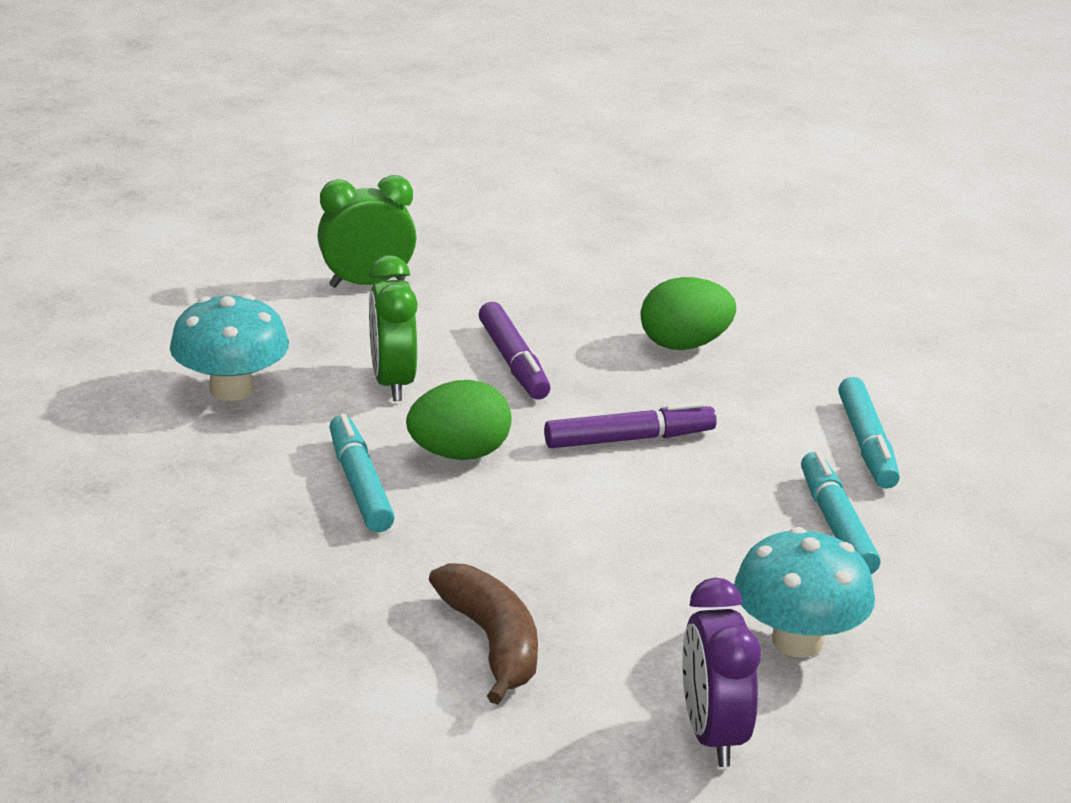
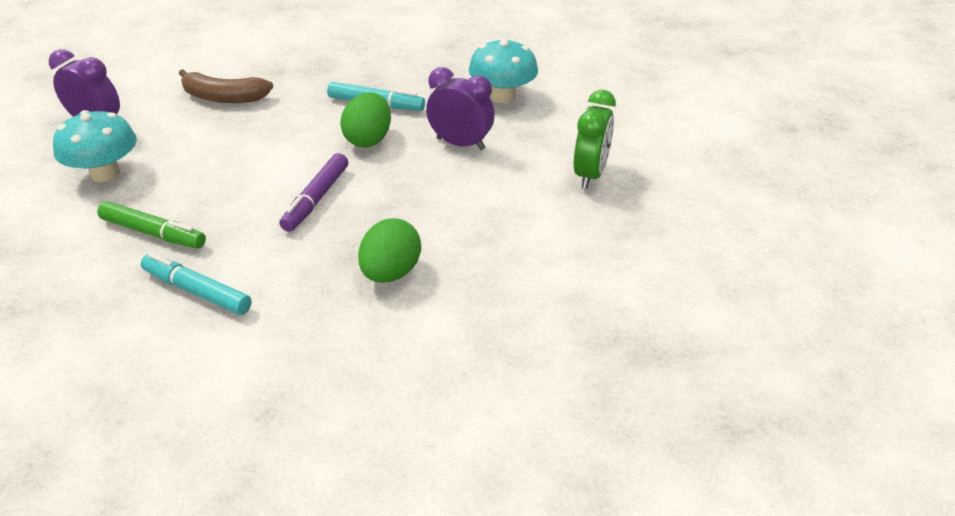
camera: 125 degrees right, 10 degrees up
(392, 382) = (460, 144): green clock -> purple clock
(513, 362) = (441, 192): purple marker -> none
(836, 525) = (153, 233): turquoise marker -> green marker

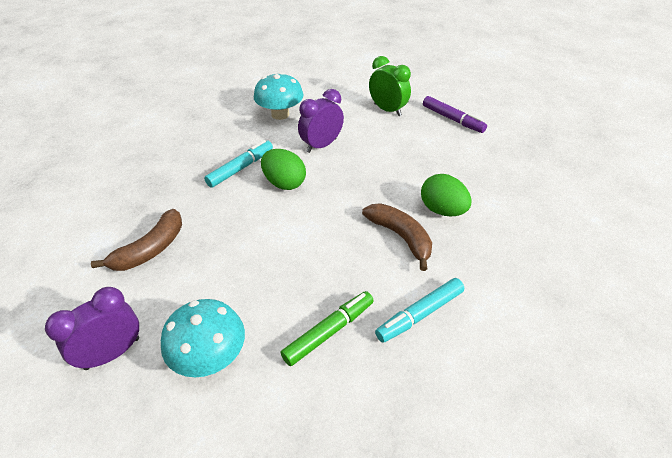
camera: 65 degrees left, 5 degrees up
(316, 199) = (341, 226): purple marker -> purple marker (452, 119)
(320, 248) = (400, 237): none -> brown banana

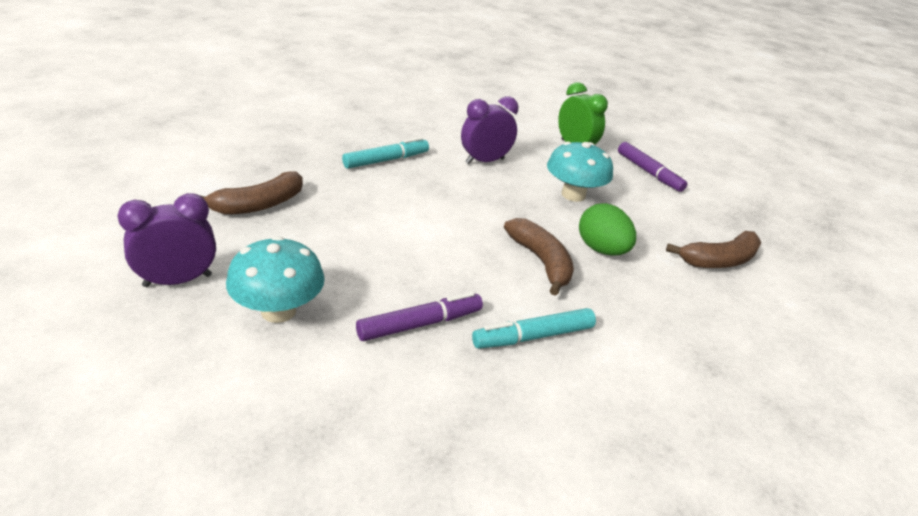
camera: 10 degrees right, 10 degrees down
(280, 114) = (450, 125): turquoise mushroom -> turquoise mushroom (573, 195)
(284, 183) = (428, 184): green egg -> none
(329, 331) = (420, 324): green marker -> purple marker
(532, 193) = (719, 260): none -> brown banana

